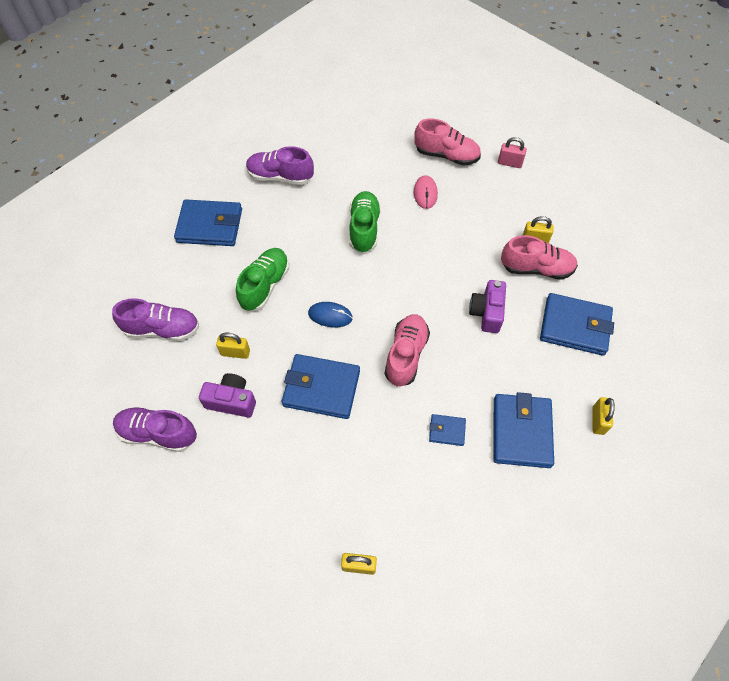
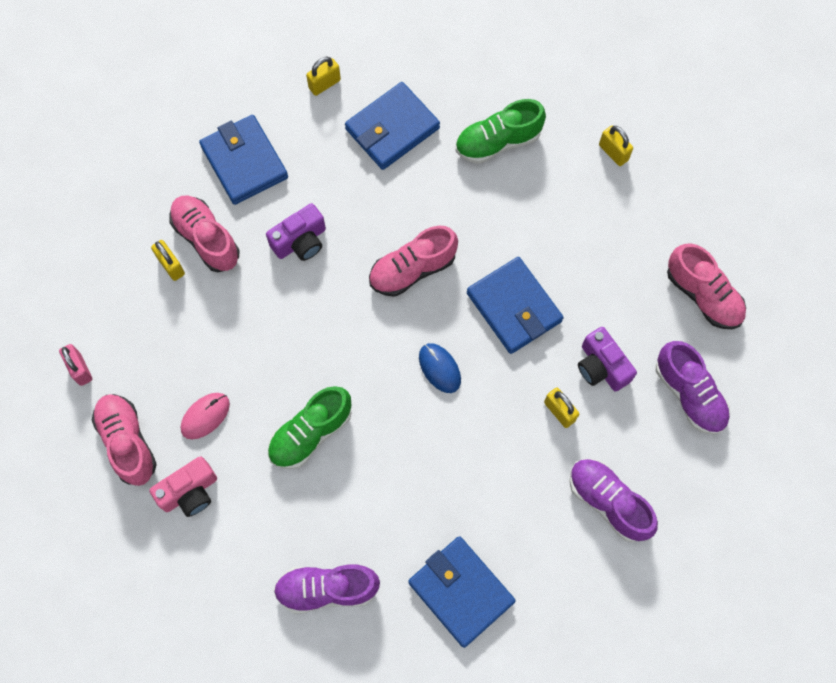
camera: 135 degrees left, 10 degrees up
(199, 512) = (703, 295): none -> pink shoe
(265, 285) = (469, 459): green shoe -> green shoe (497, 142)
(280, 176) = (327, 589): purple shoe -> purple shoe turned 120 degrees clockwise
(392, 161) = (190, 492): none -> pink camera
(447, 431) = (448, 181): blue wallet -> none

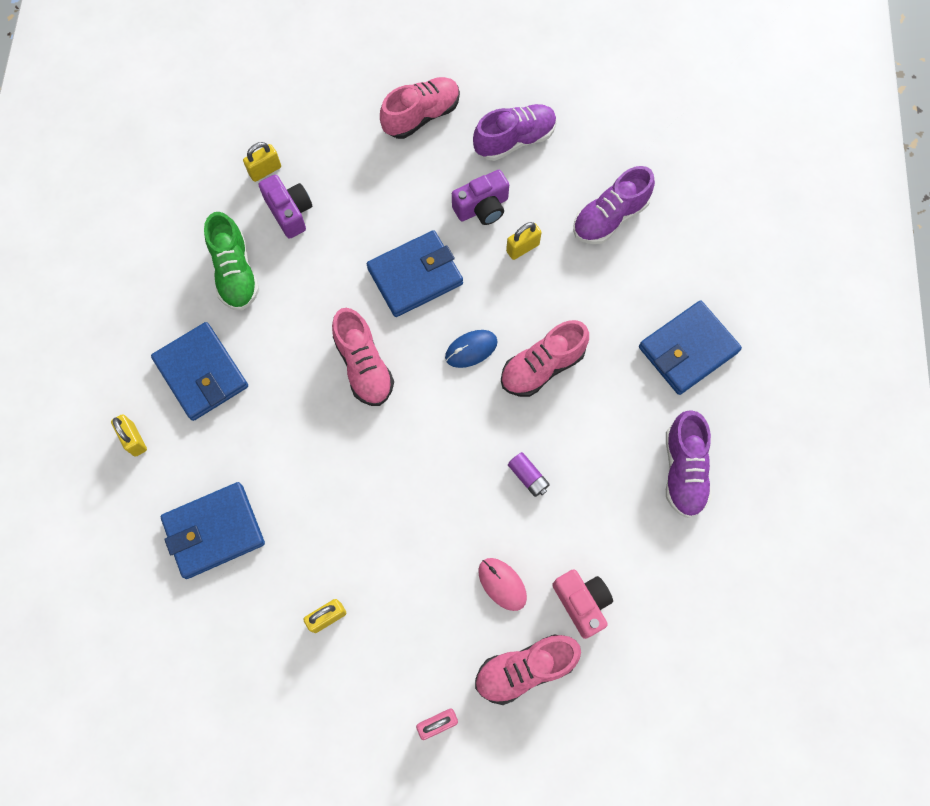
camera: 85 degrees left, 0 degrees up
(206, 239) = (300, 577): pink shoe -> pink shoe (542, 367)
(300, 241) = (318, 476): purple camera -> purple camera (289, 212)
(310, 433) = (528, 477): green shoe -> purple battery

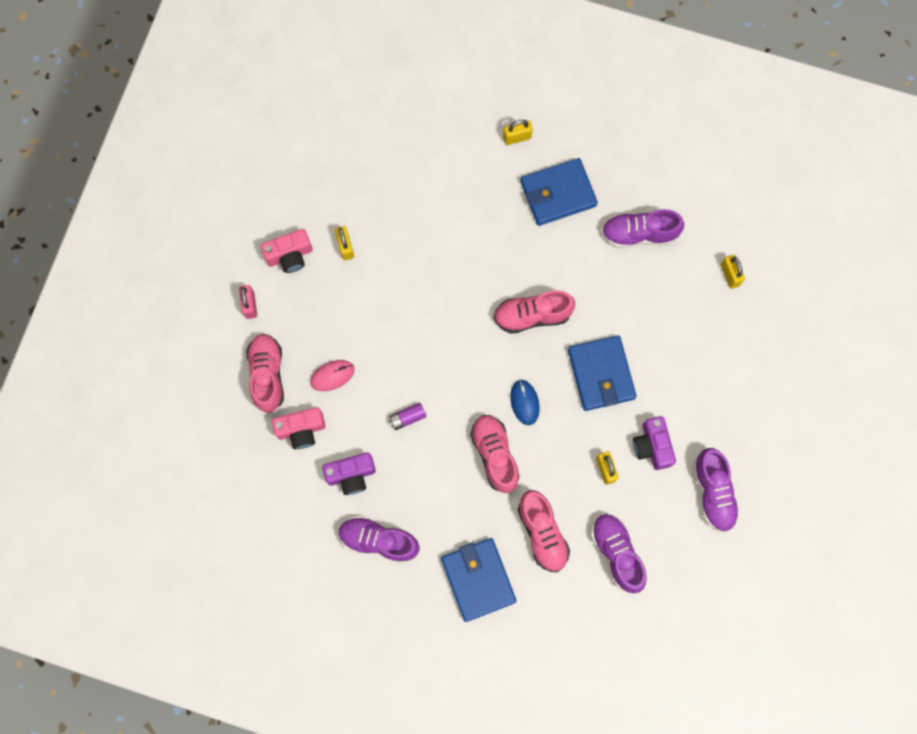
camera: 105 degrees right, 5 degrees up
(214, 531) = (431, 181): blue wallet -> none
(235, 273) = (639, 234): green shoe -> purple shoe
(289, 212) = (685, 287): purple camera -> purple camera (351, 475)
(356, 689) = (290, 255): none -> pink camera
(421, 116) = (756, 418): pink shoe -> pink shoe (542, 533)

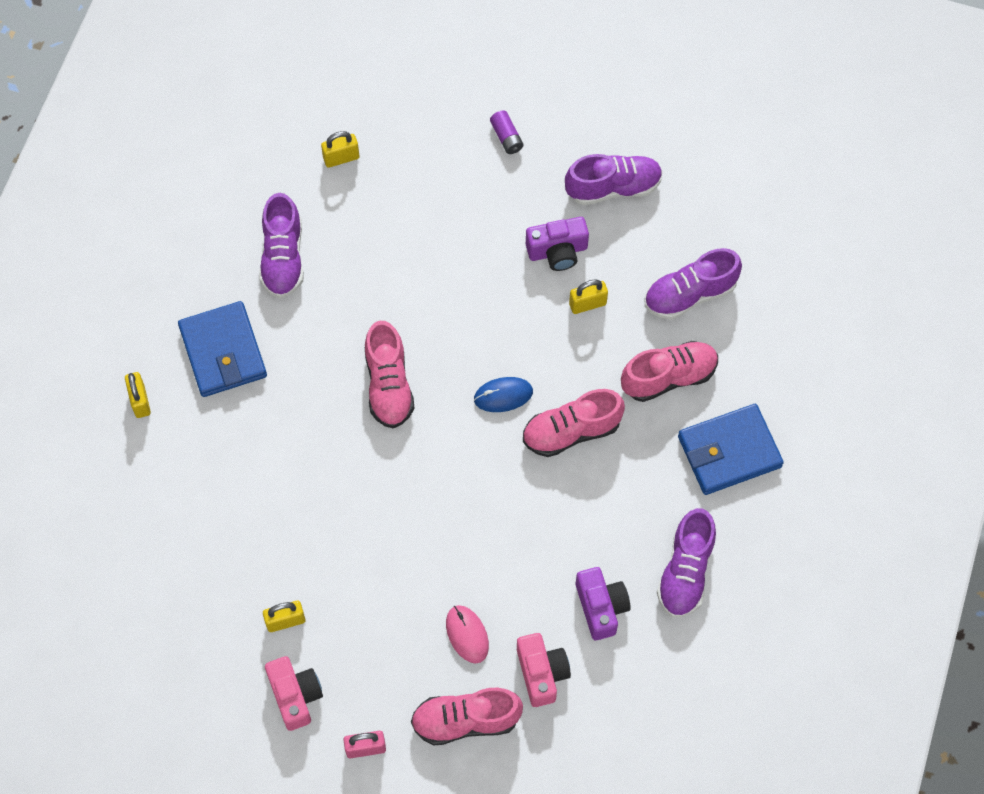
camera: 90 degrees left, 10 degrees down
(407, 418) = (524, 537): purple battery -> purple battery (506, 137)
(601, 374) = (467, 306): blue wallet -> none

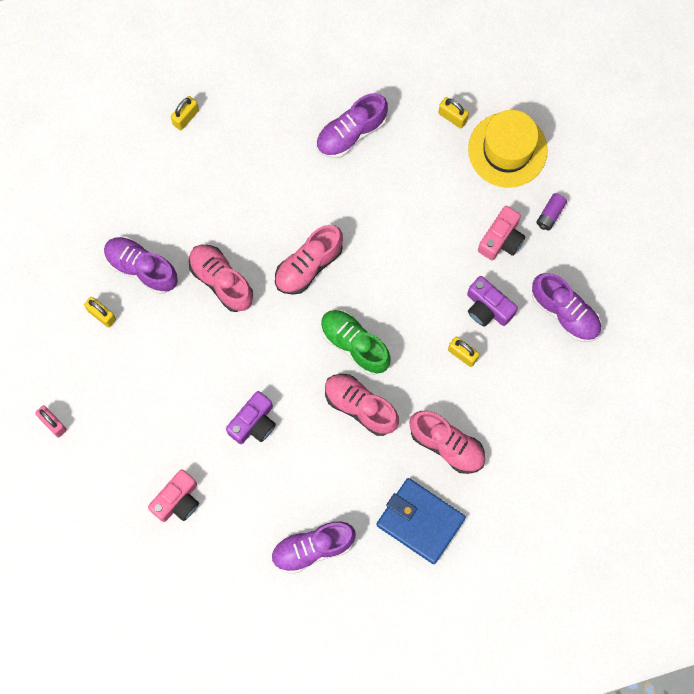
camera: 55 degrees right, 10 degrees up
(223, 352) = (256, 144): blue wallet -> none
(295, 696) = (57, 356): pink camera -> pink camera (501, 239)
(413, 132) = (507, 150): none -> yellow hat
(465, 721) = (113, 474): pink shoe -> pink shoe (221, 281)
(467, 634) = (171, 435): pink mouse -> none
(503, 395) = (354, 344): blue mouse -> green shoe
(601, 607) = (249, 509): purple camera -> purple camera (253, 423)
(689, 294) = (520, 418): purple shoe -> purple shoe (141, 268)

